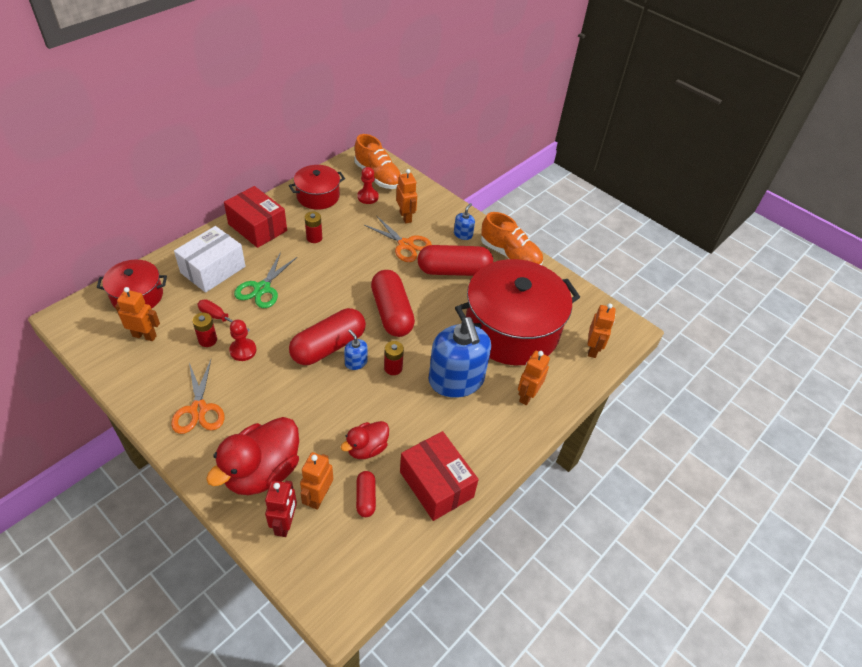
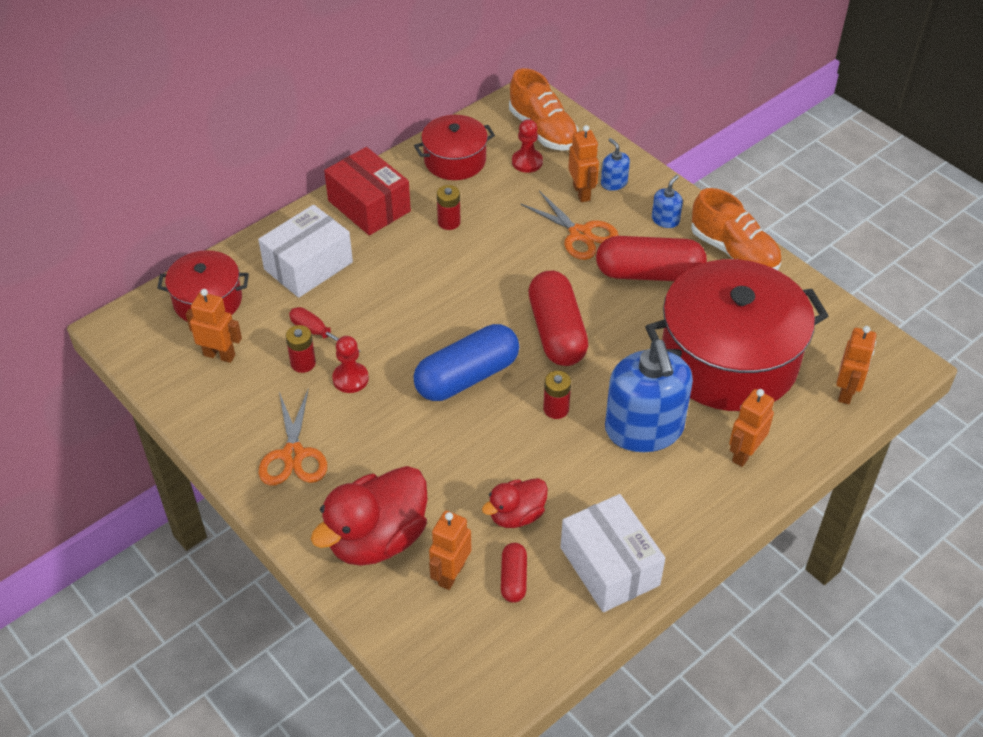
camera: 10 degrees right, 0 degrees up
(262, 288) = (376, 294): green scissors -> none
(285, 524) = (407, 606): red robot -> none
(328, 346) = (467, 377): red capsule -> blue capsule
(356, 362) = (504, 399): blue soap dispenser -> blue soap dispenser (614, 183)
(436, 484) = (609, 566): red box -> white box

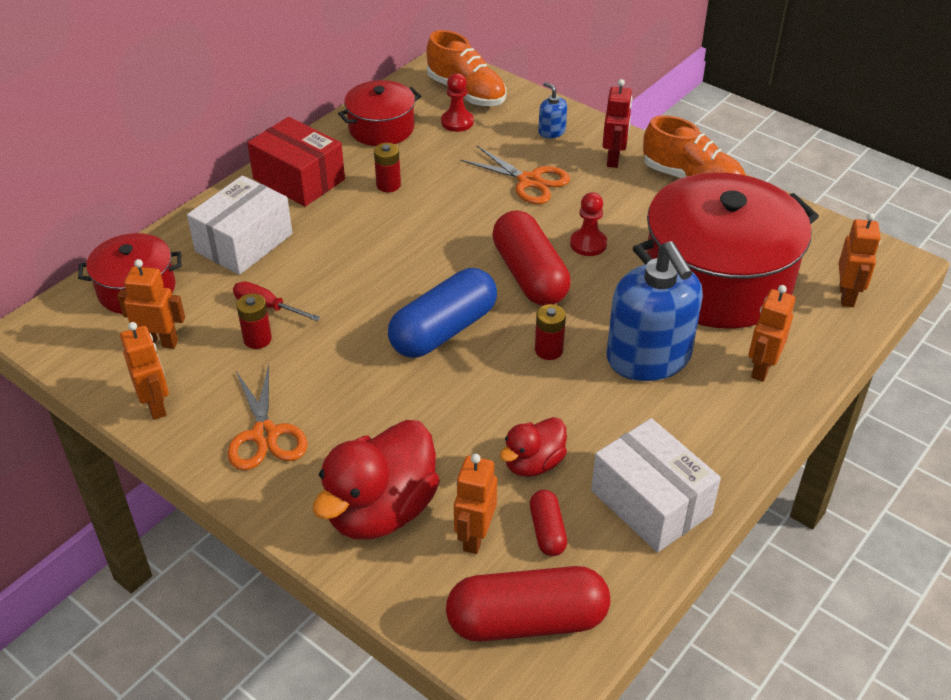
camera: 10 degrees left, 5 degrees down
(350, 379) = (314, 348): red pawn -> red pawn (588, 244)
(582, 192) = (521, 144): orange robot -> orange robot (156, 405)
(649, 273) = (611, 209): red capsule -> red capsule (527, 621)
(665, 220) = (613, 159): blue soap dispenser -> red robot

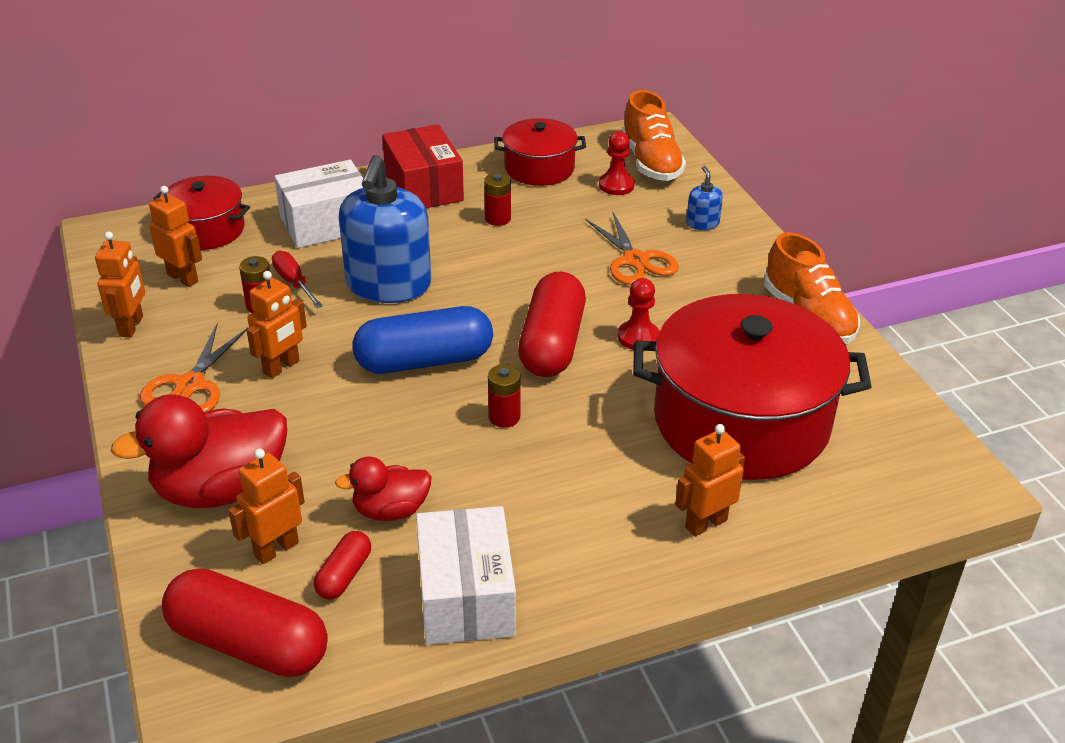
camera: 30 degrees right, 5 degrees down
(613, 159) = (742, 269): red robot -> none
(648, 358) = (596, 464): blue soap dispenser -> blue soap dispenser (388, 285)
(847, 296) = (875, 493): orange robot -> orange robot (282, 367)

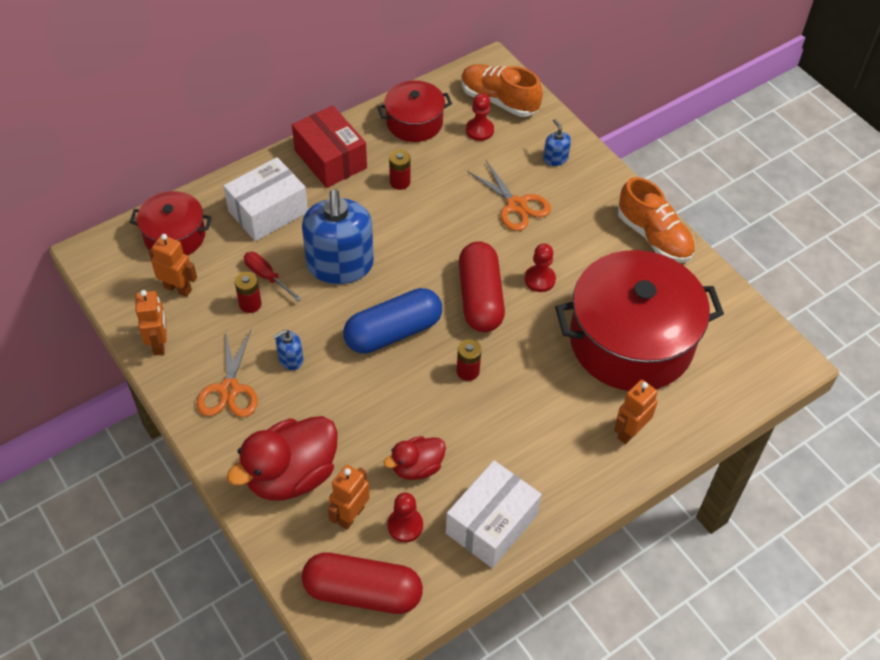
camera: 15 degrees left, 15 degrees up
(282, 367) = (290, 359): orange robot -> blue soap dispenser
(344, 575) = (405, 525): red capsule -> red pawn
(466, 596) = (491, 524): white box -> white box turned 60 degrees clockwise
(651, 162) = (499, 100): orange shoe -> orange shoe turned 150 degrees clockwise

